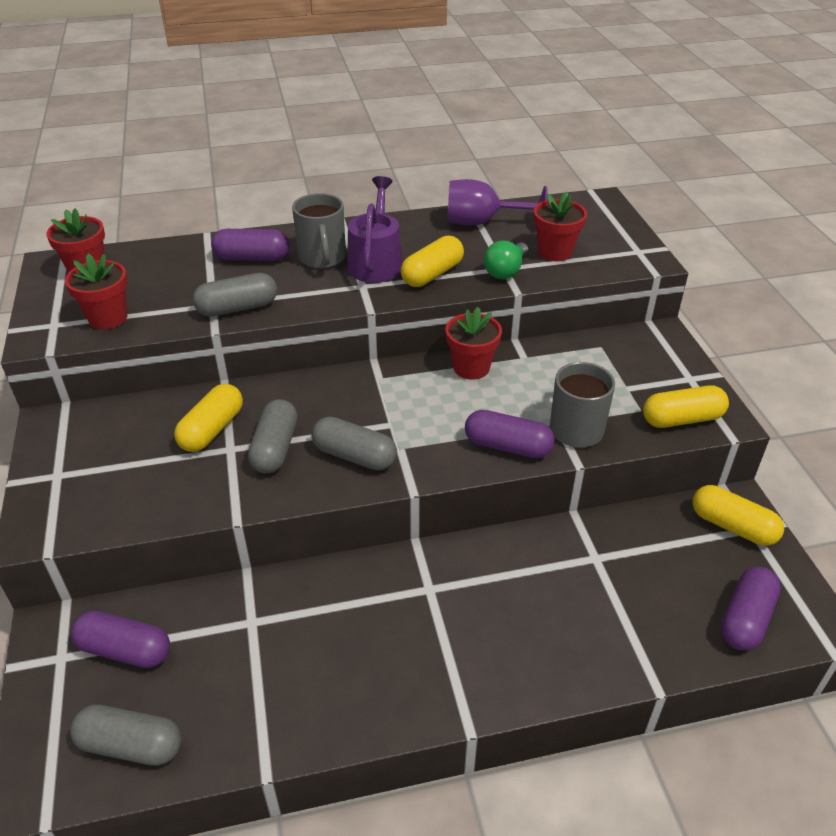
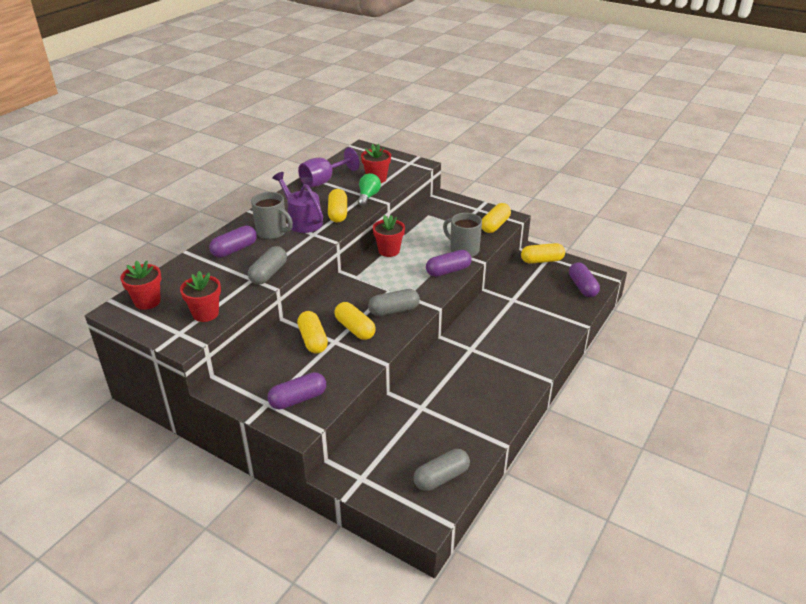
camera: 45 degrees left, 5 degrees down
(125, 650) = (385, 454): purple capsule -> purple capsule (298, 399)
(275, 448) = (355, 329): grey capsule -> yellow capsule
(506, 271) = (368, 196): green light bulb -> green light bulb turned 150 degrees counterclockwise

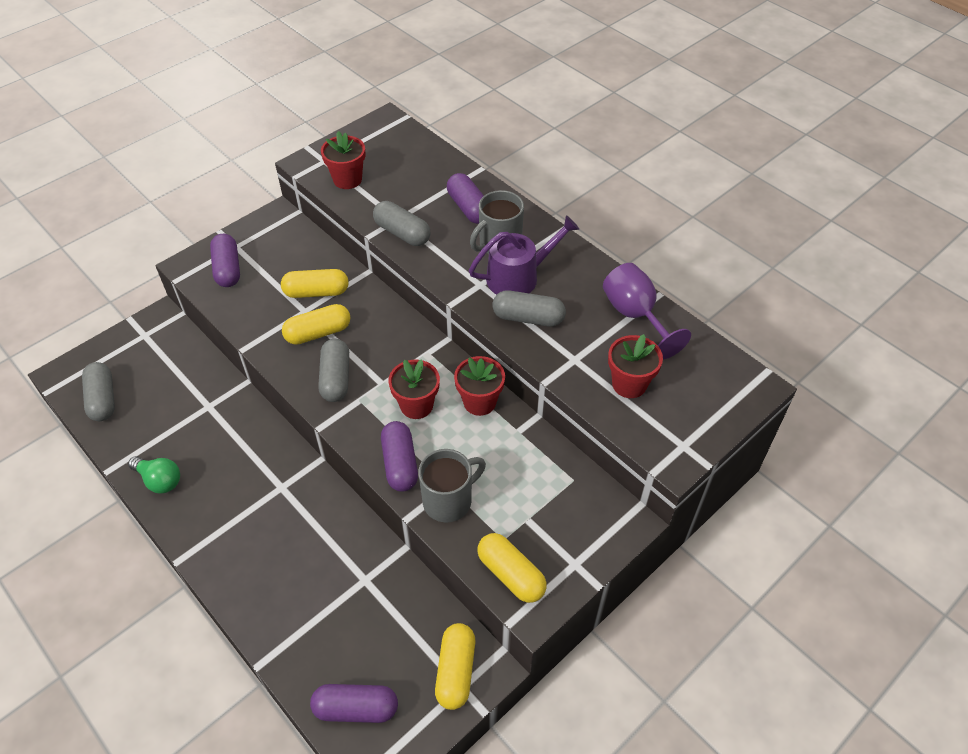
camera: 105 degrees right, 15 degrees up
(147, 301) = (391, 140): red flower pot -> red flower pot (416, 405)
(338, 213) = (528, 318): yellow capsule -> grey capsule
(368, 196) = (570, 362): green light bulb -> green light bulb (159, 480)

